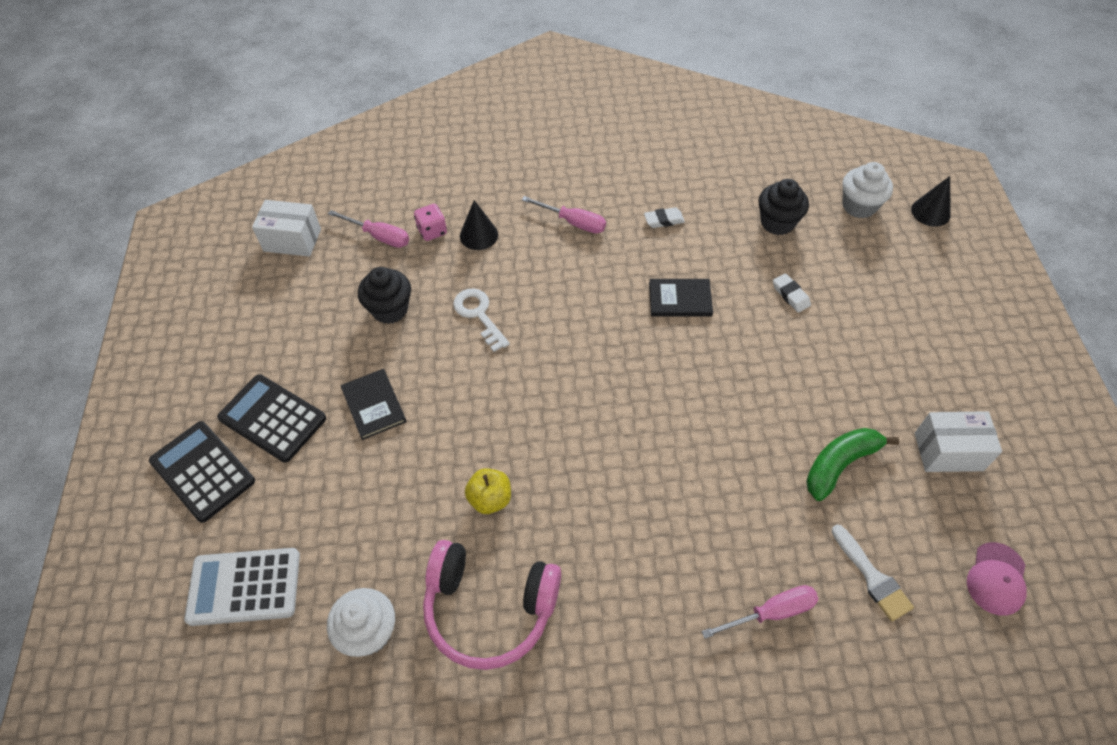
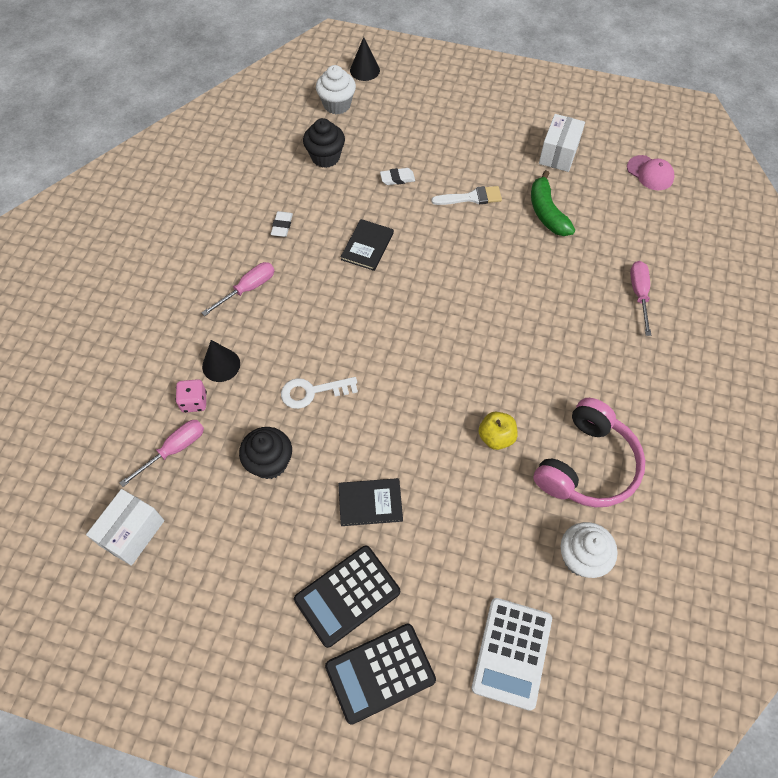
camera: 70 degrees left, 5 degrees up
(872, 577) = (631, 231): white brush -> white brush (471, 197)

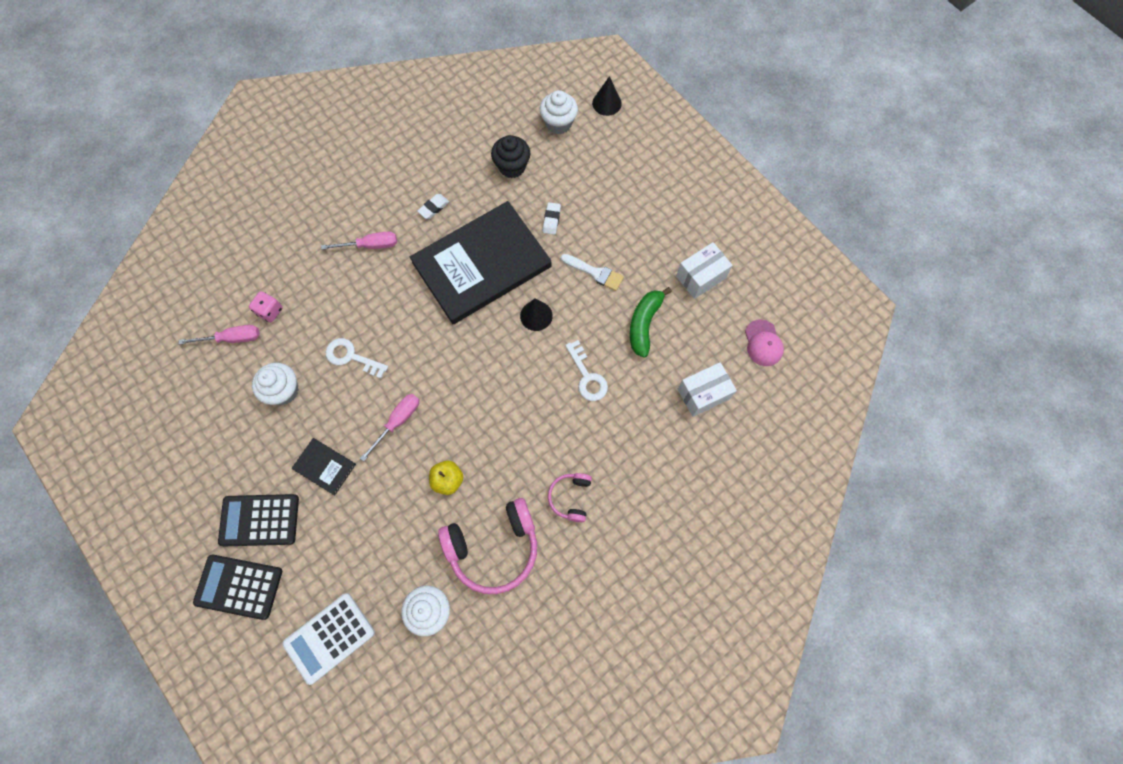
camera: 35 degrees right, 10 degrees up
(132, 533) = (165, 380): white box -> white box (703, 394)
(221, 365) = (308, 294): black cone -> black cone (536, 315)
(269, 462) = (284, 390): black cupcake -> white cupcake
(367, 246) = (482, 265): black book -> black book, size x2.45
(397, 178) = (551, 220): white eraser -> white eraser turned 75 degrees clockwise
(538, 279) = (587, 376): none -> white key
(613, 381) = (571, 497): none -> pink headphones
(639, 294) = (655, 442): pink screwdriver -> pink screwdriver (398, 421)

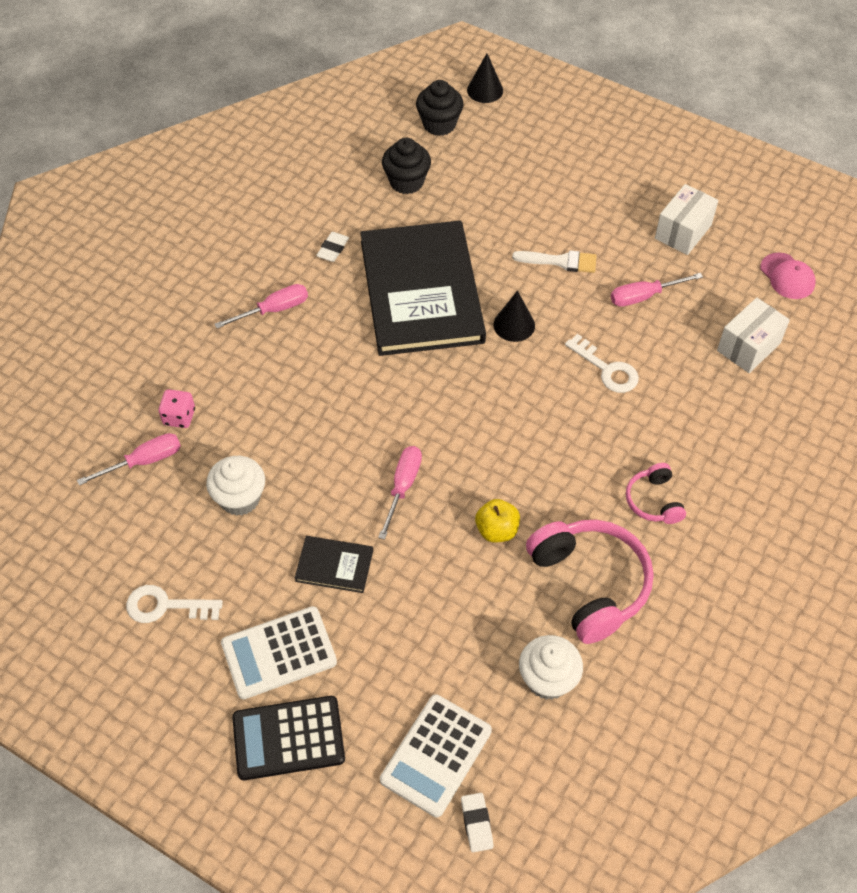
camera: 20 degrees left, 15 degrees down
(259, 520) = (279, 653): black calculator -> white calculator
(351, 357) = (309, 435): white key -> white key (165, 606)
(482, 265) = (422, 291): black book -> black book turned 45 degrees counterclockwise
(493, 547) = (590, 584): pink headphones -> pink headphones turned 75 degrees counterclockwise
(551, 220) = (481, 222): white eraser -> white eraser (476, 823)
(558, 123) = (439, 124): white cupcake -> black cupcake
(644, 324) = (644, 296): green banana -> pink screwdriver

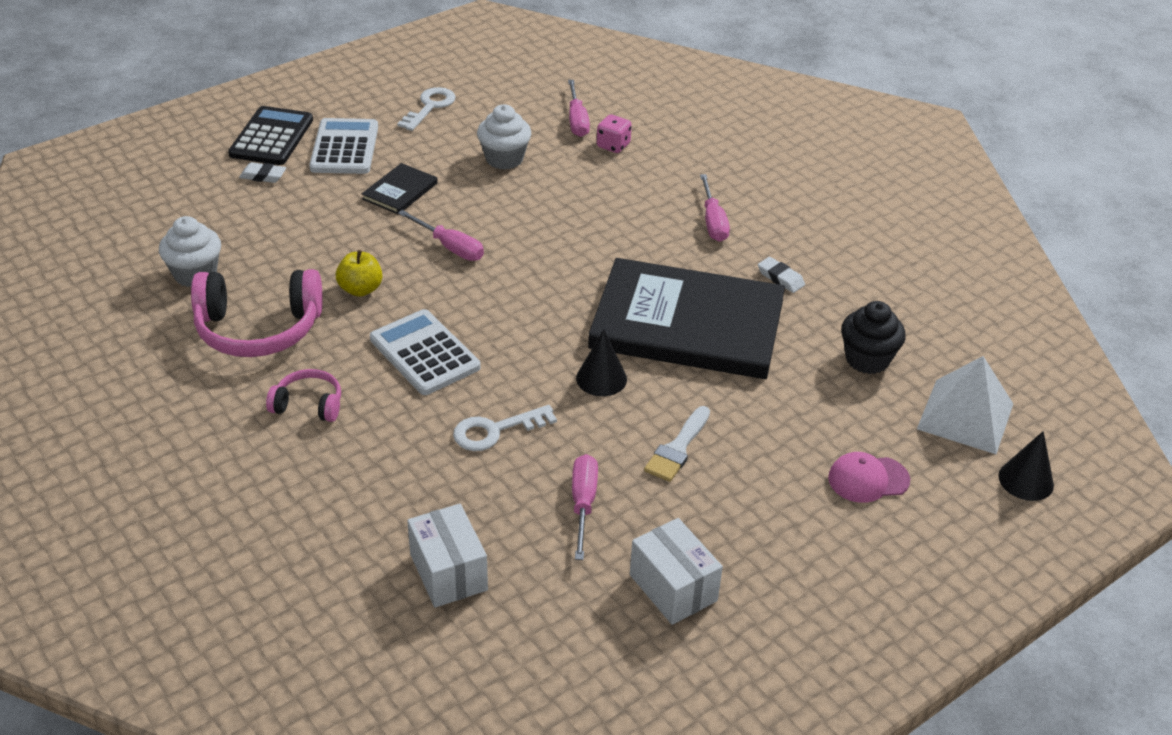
camera: 110 degrees right, 15 degrees down
(436, 755) = (191, 199): white calculator -> white calculator (424, 353)
(439, 124) = (965, 416): black cupcake -> white pyramid
(476, 823) = (121, 203): white eraser -> white eraser (263, 176)
(787, 276) = (537, 670): pink cap -> pink cap (868, 479)

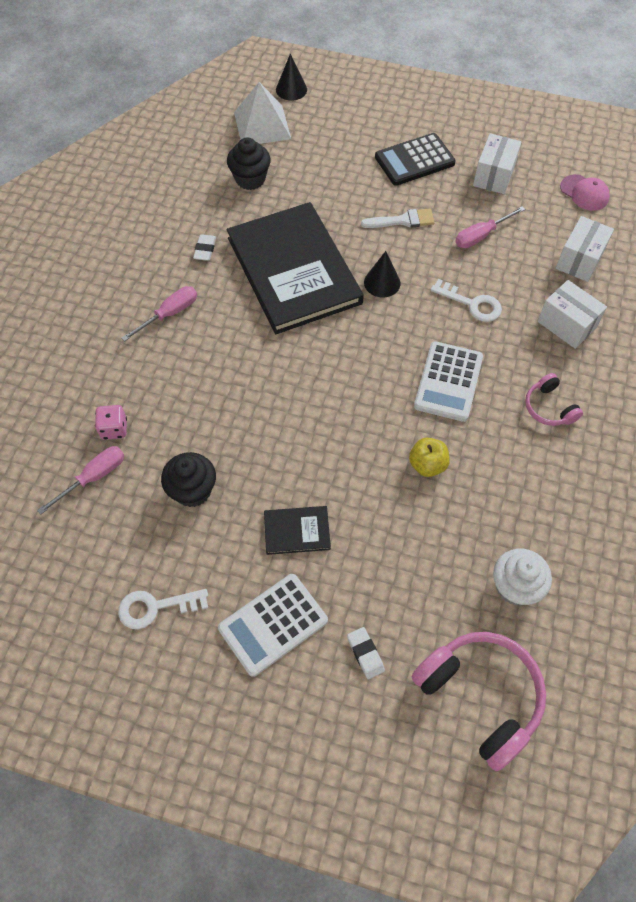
camera: 125 degrees left, 20 degrees up
(258, 329) = (521, 493): pink headphones -> pink headphones (480, 696)
(271, 137) = (307, 702): black calculator -> black calculator (414, 160)
(379, 490) = (566, 325): none -> white box
(450, 247) = (334, 446): pink screwdriver -> none
(504, 159) = (192, 490): white cupcake -> black cupcake
(868, 479) = (348, 141): pink cap -> pink cap (584, 193)

